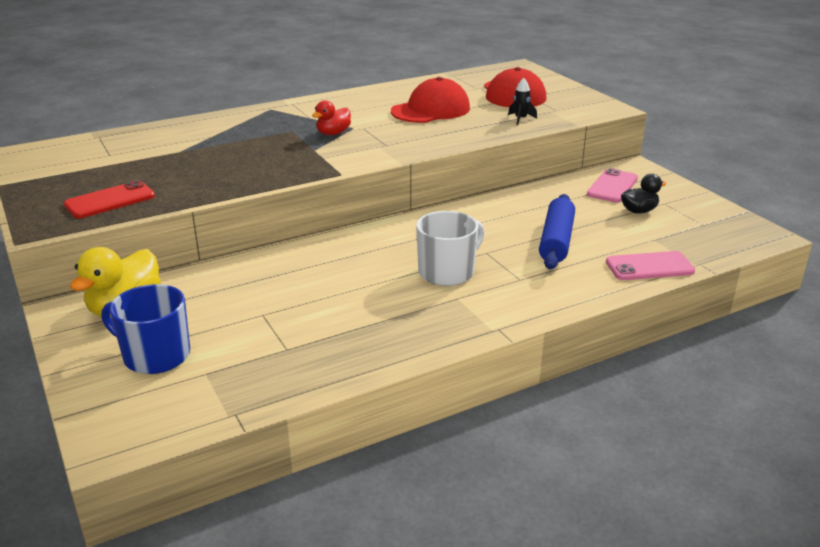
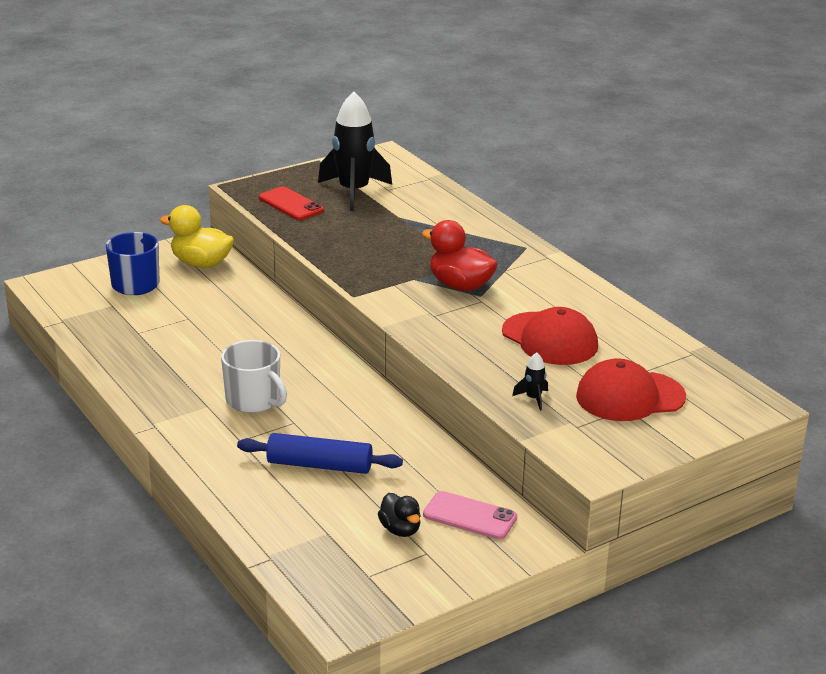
camera: 85 degrees right, 0 degrees up
(103, 169) = (353, 192): none -> black rocket
(333, 133) = (460, 285): red duck -> red duck, size x1.66
(649, 267) = (262, 522): pink phone -> none

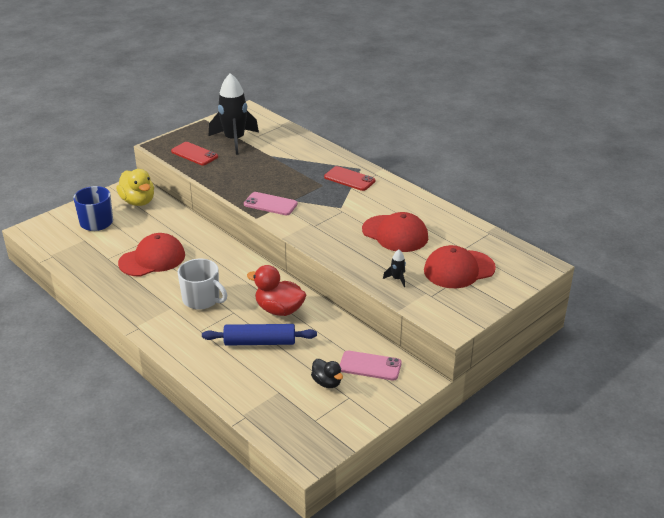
camera: 10 degrees left, 5 degrees up
(199, 340) = (152, 259): none -> red cap
(201, 263) = (138, 201): yellow duck -> yellow duck turned 135 degrees counterclockwise
(379, 281) = (270, 204): none -> pink phone
(460, 285) = (325, 201): red duck -> red duck (279, 310)
(505, 259) = (349, 179): none -> red phone

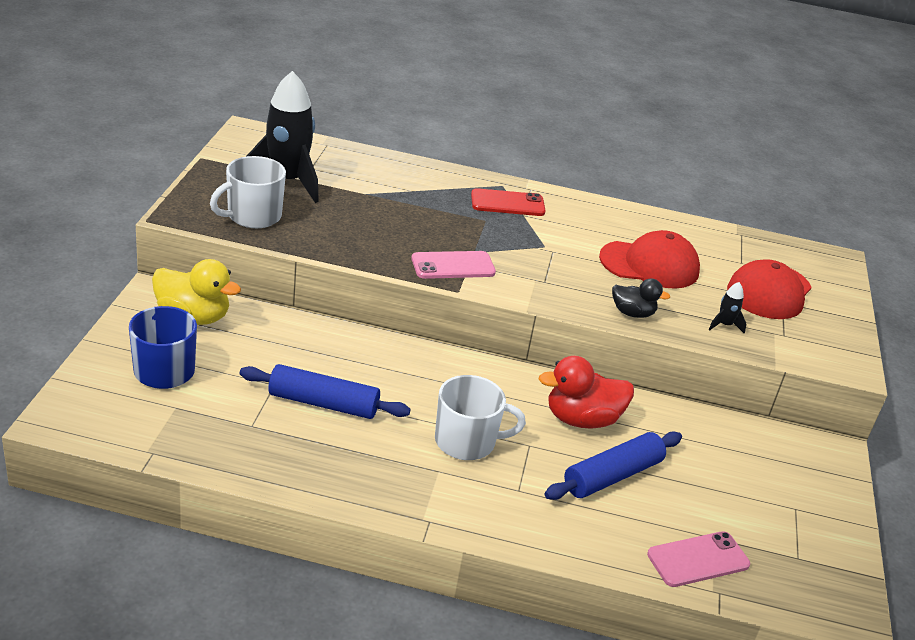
camera: 40 degrees left, 0 degrees up
(152, 259) = (323, 403): red cap -> blue rolling pin
(194, 154) = (253, 216): red phone -> white mug
(327, 382) = (751, 499): black duck -> black duck (632, 313)
(370, 366) = (769, 456): pink phone -> pink phone (698, 559)

